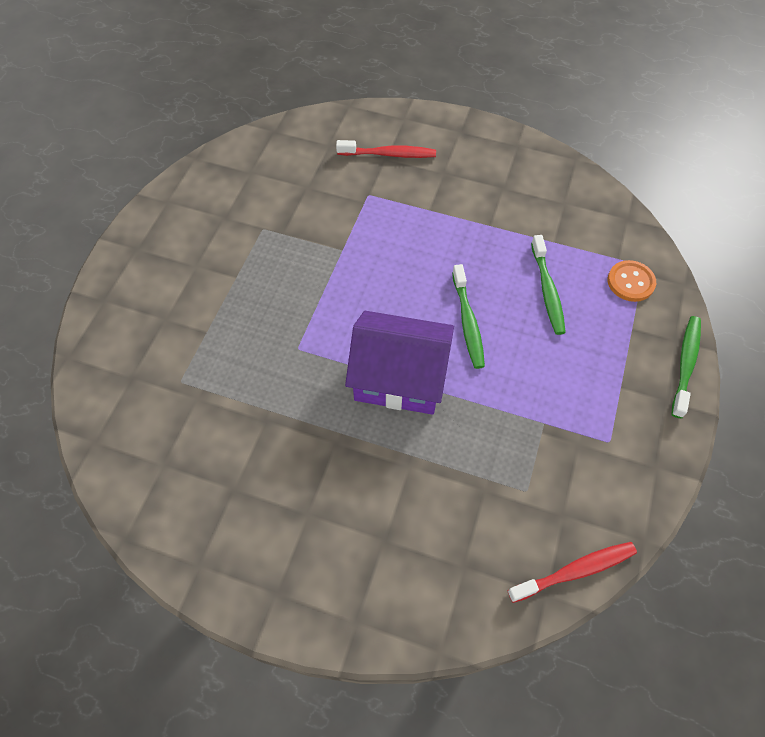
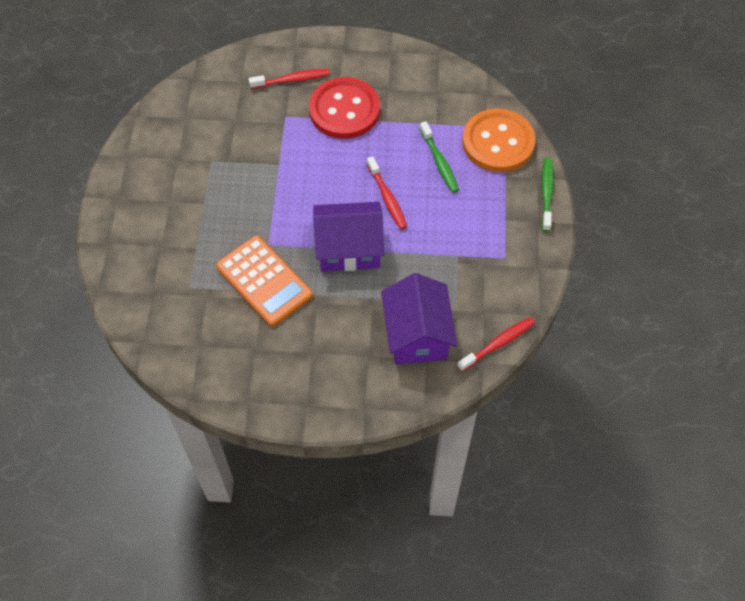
camera: 15 degrees left, 0 degrees up
(276, 396) = (264, 281): none -> orange calculator
(442, 202) = (344, 110): none -> red button
(460, 525) = (417, 334): none -> purple house
(468, 322) = (387, 198): green toothbrush -> red toothbrush
(630, 282) = (498, 142): orange button -> orange button, size x2.07

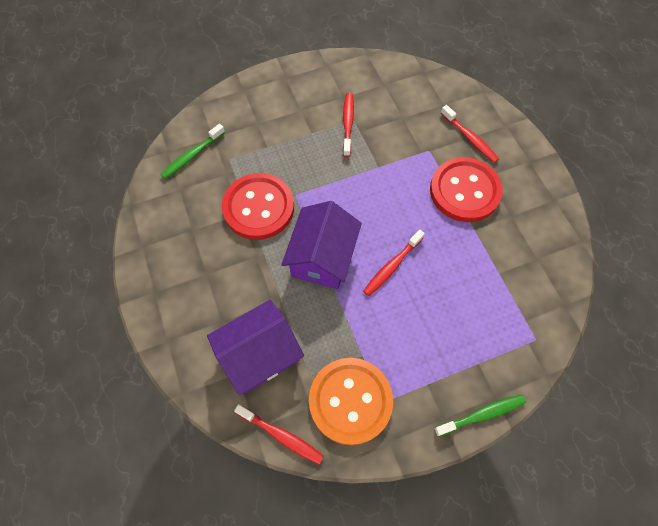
camera: 65 degrees right, 5 degrees up
(213, 167) = (348, 123): none -> red toothbrush
(264, 281) = (258, 208): orange calculator -> red button
(349, 248) = (322, 257): purple house -> purple house turned 45 degrees clockwise
(439, 162) = (457, 294): green toothbrush -> green toothbrush (192, 155)
(498, 142) = (514, 340): orange button -> orange button (350, 401)

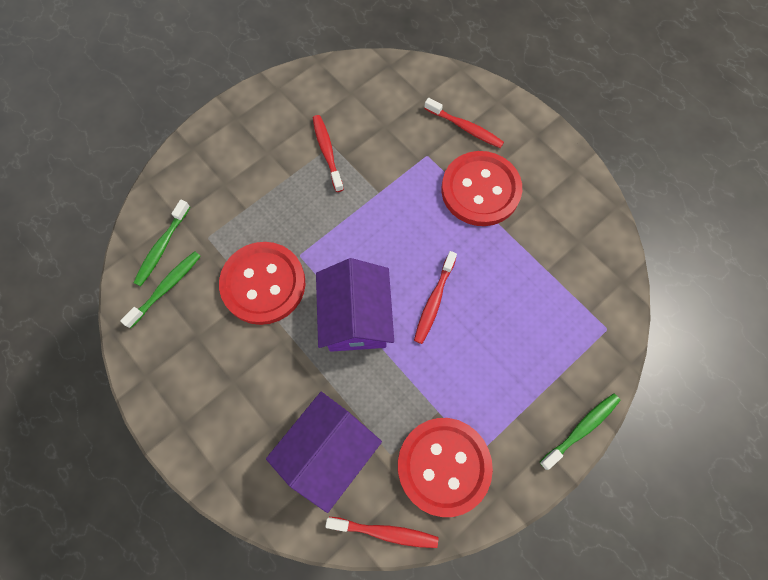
camera: 20 degrees left, 5 degrees up
(183, 186) = (166, 287): none -> green toothbrush
(350, 401) = (443, 466): orange button -> red button

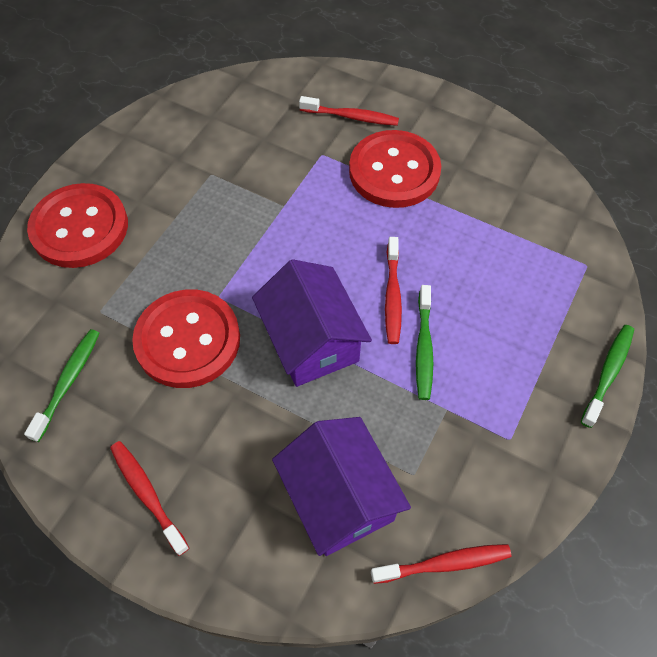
camera: 20 degrees left, 10 degrees down
(162, 247) = (46, 339): green toothbrush -> green toothbrush (423, 348)
(327, 152) = (208, 182): red toothbrush -> red toothbrush (147, 494)
(328, 451) = (339, 497): purple house -> purple house turned 45 degrees counterclockwise
(443, 466) = (479, 465): red button -> red button (80, 228)

